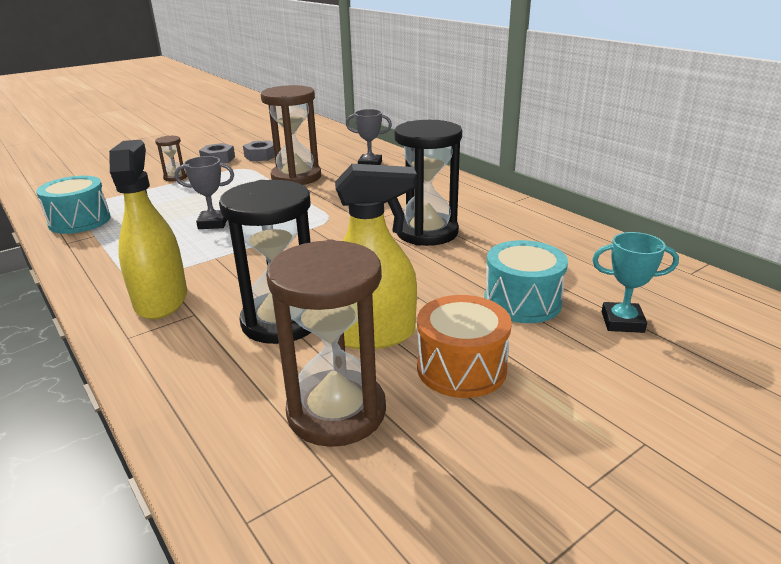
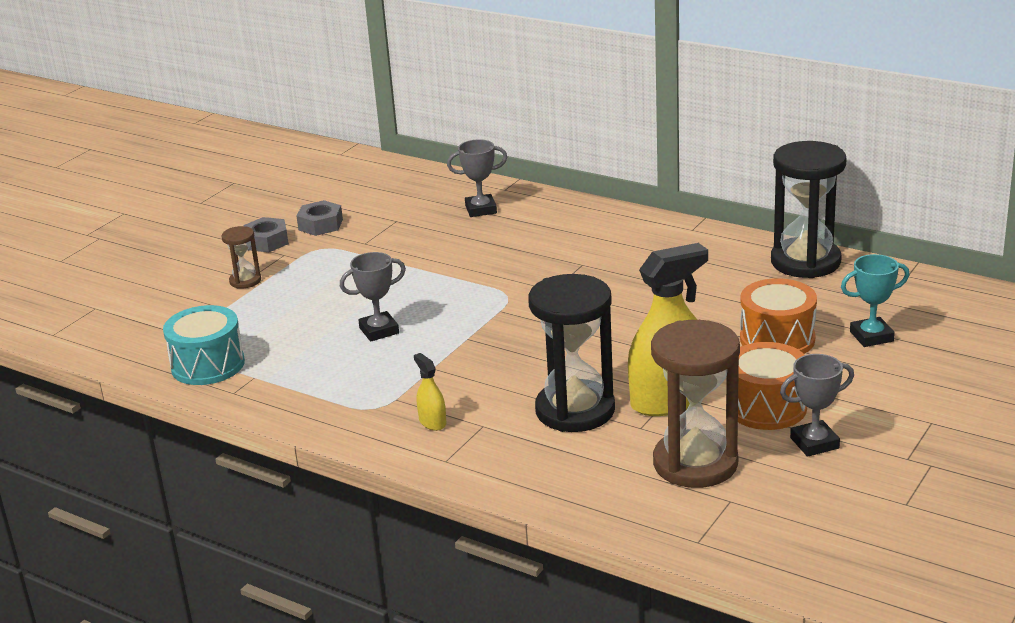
camera: 20 degrees left, 0 degrees up
(161, 300) = (432, 422): yellow spray bottle -> yellow spray bottle, size x0.44
(296, 177) = (407, 248): brown hourglass -> none
(427, 232) = (631, 288): black hourglass -> black hourglass (805, 262)
(484, 427) = (814, 443): none -> grey trophy
(522, 302) = (777, 339): turquoise drum -> orange drum

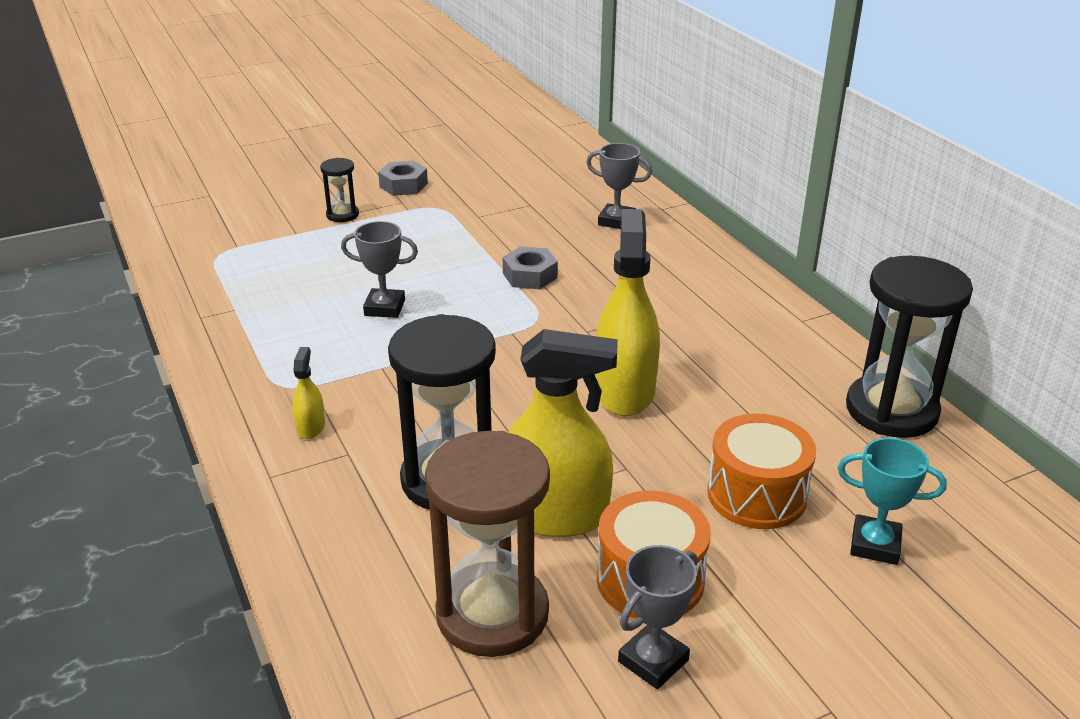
camera: 30 degrees right, 5 degrees up
(208, 365) = (216, 282): turquoise drum -> none
(245, 281) = (342, 215): brown hourglass -> black hourglass
(320, 225) = (464, 185): grey nut -> grey nut (530, 275)
(625, 315) = (624, 391): none -> yellow spray bottle
(814, 443) = (653, 661): grey trophy -> grey trophy turned 60 degrees counterclockwise

